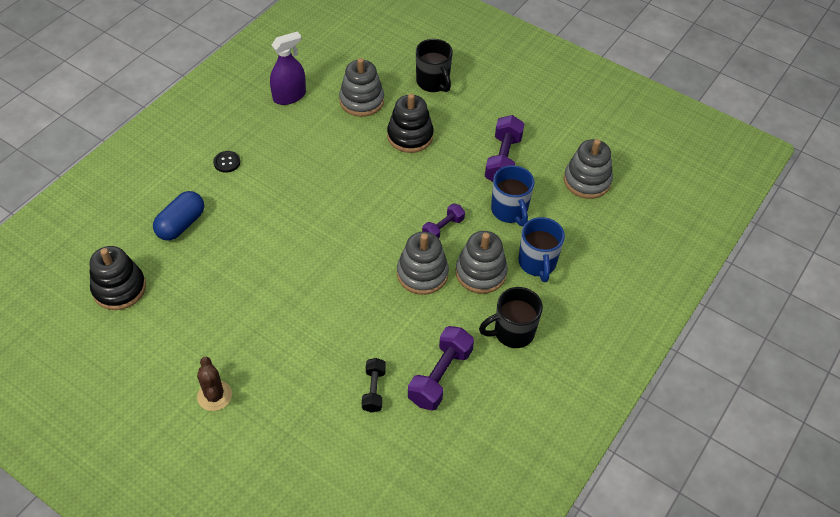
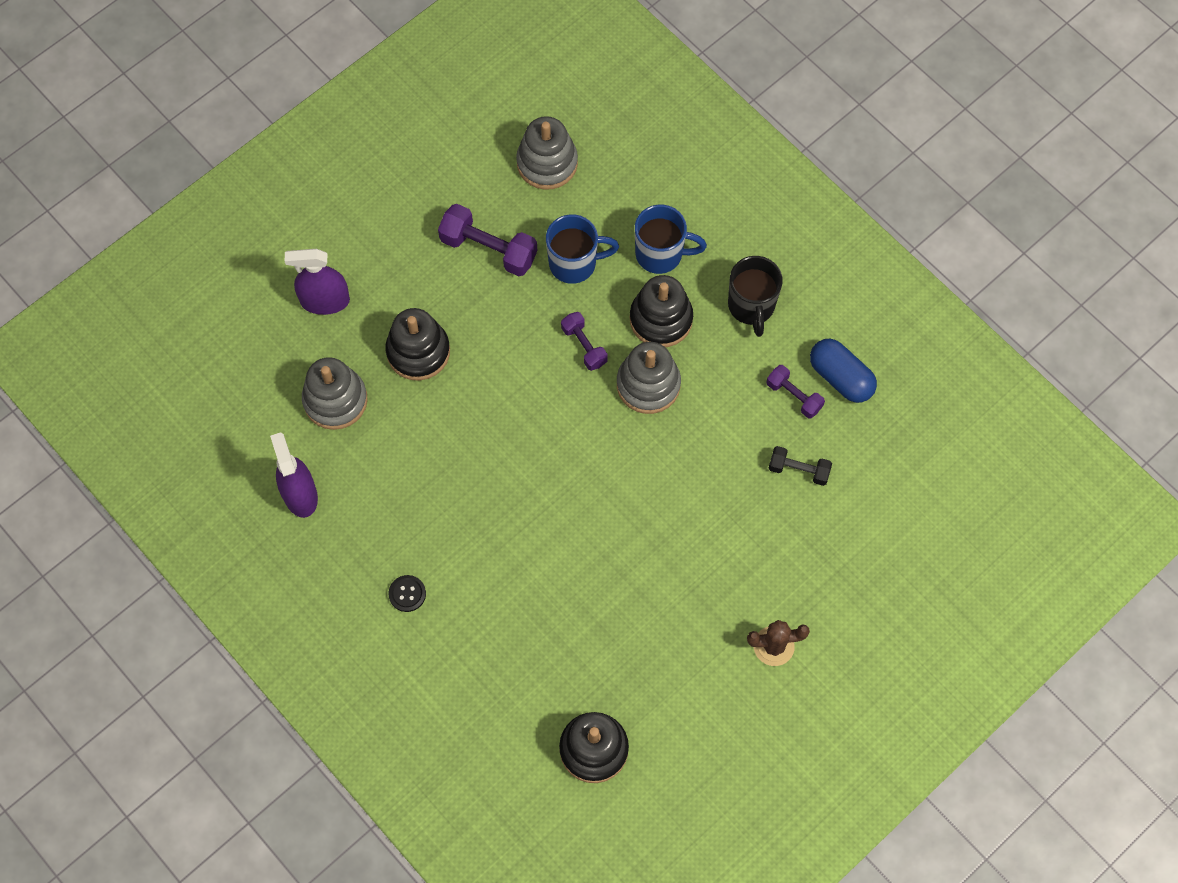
camera: 75 degrees left, 15 degrees up
(181, 224) = (504, 663): blue capsule -> blue capsule (840, 377)
(433, 82) = (325, 301): black mug -> purple spray bottle
(440, 376) = (794, 396): purple dumbbell -> purple dumbbell, size x0.60
(481, 273) = (661, 319): grey stacking toy -> black stacking toy

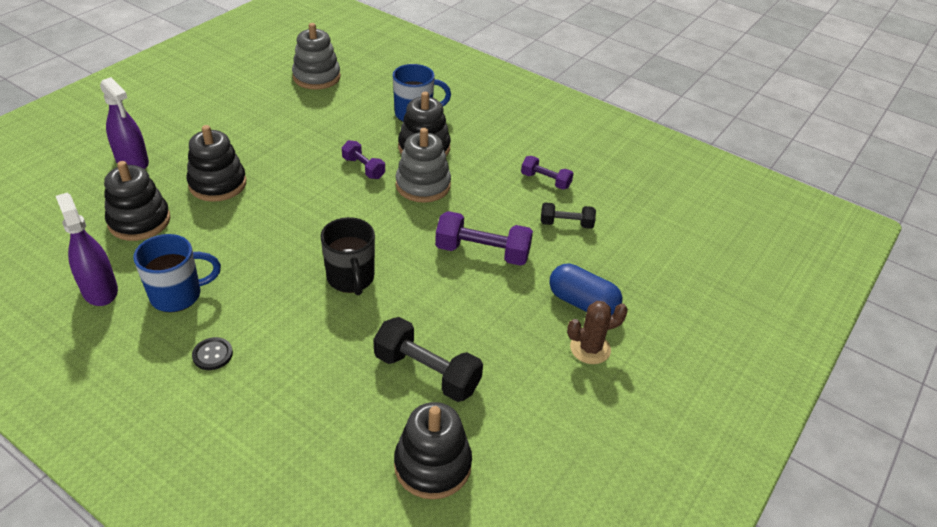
camera: 15 degrees left, 25 degrees down
(325, 301) = (132, 161): purple spray bottle -> purple spray bottle turned 120 degrees counterclockwise
(335, 400) = (139, 221): grey stacking toy -> black stacking toy
(488, 249) = (275, 122): purple dumbbell -> purple dumbbell (482, 252)
(574, 263) = (347, 124): blue mug -> blue mug (178, 295)
(606, 648) = (427, 373): none -> black dumbbell
(751, 306) = (494, 135): black mug -> black mug (351, 279)
(840, 377) = (578, 167): blue capsule -> blue capsule (582, 303)

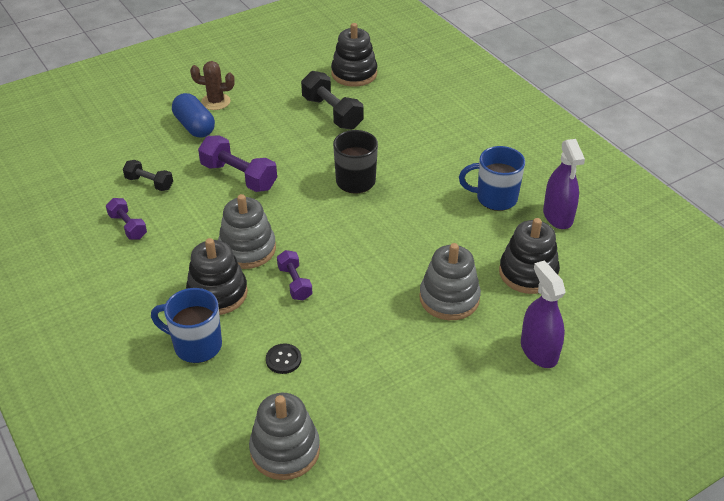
camera: 155 degrees left, 0 degrees up
(212, 355) = (472, 153): black button -> black button (283, 359)
(217, 184) = (449, 298): black stacking toy -> grey stacking toy

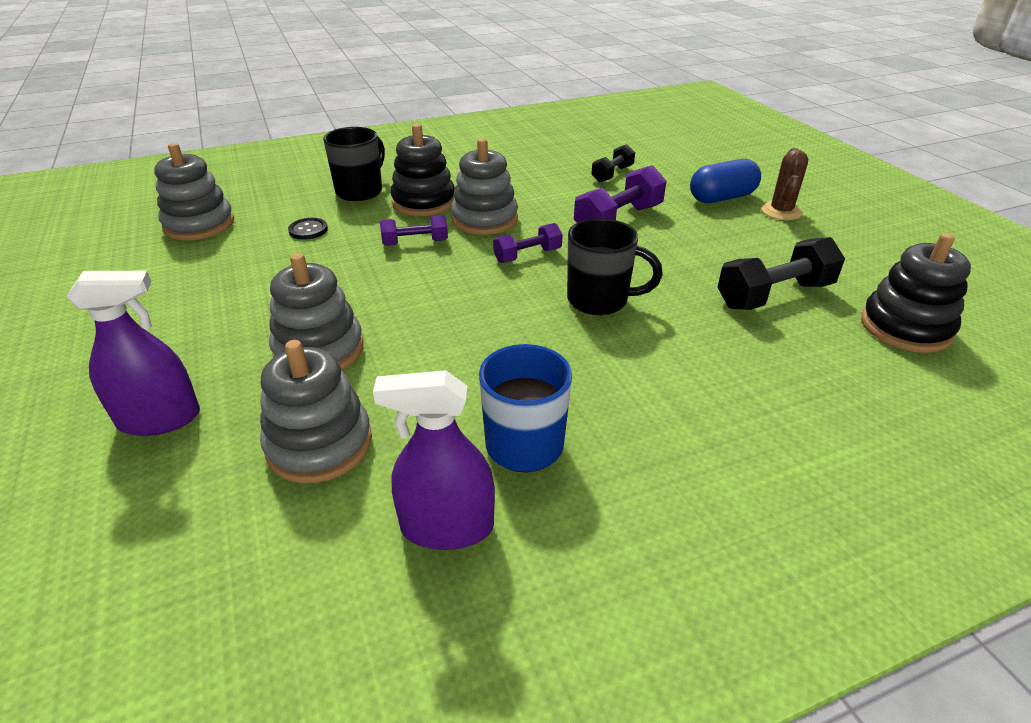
camera: 100 degrees right, 5 degrees down
(128, 226) = (543, 165): purple dumbbell -> purple dumbbell (527, 255)
(196, 345) = (360, 191): blue mug -> black mug
(528, 273) = (319, 444): black stacking toy -> grey stacking toy

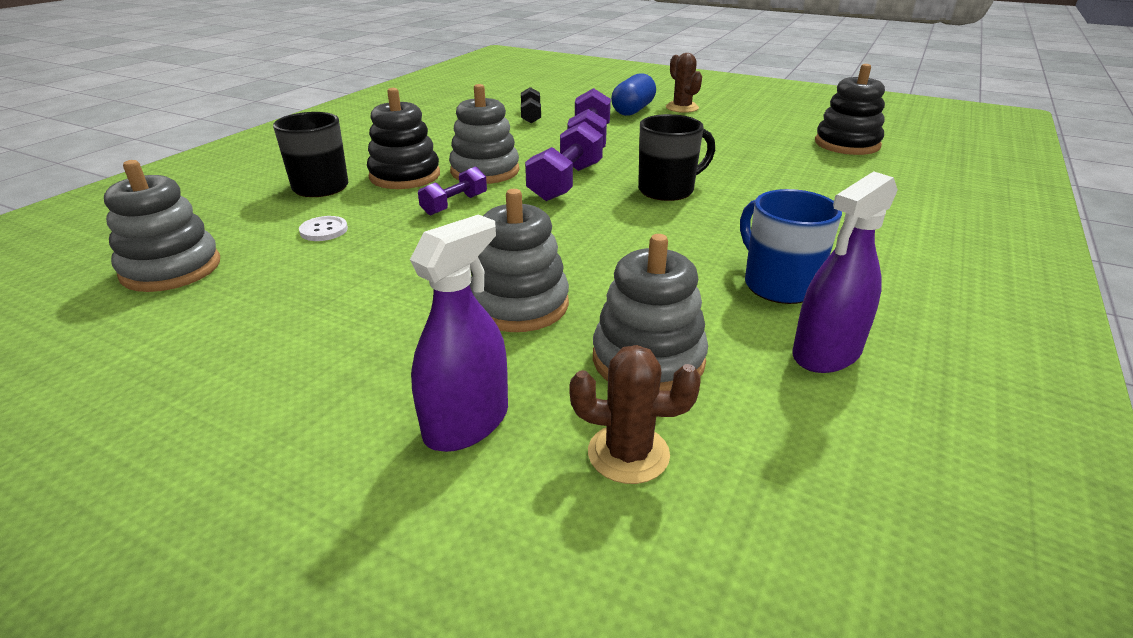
camera: 40 degrees left, 5 degrees down
(193, 503) = (628, 454): none -> brown cactus
(308, 230) = (324, 230): black button -> white button
(527, 255) = (566, 182): purple dumbbell -> purple dumbbell, size x1.66
(774, 295) = (760, 151): black dumbbell -> none

